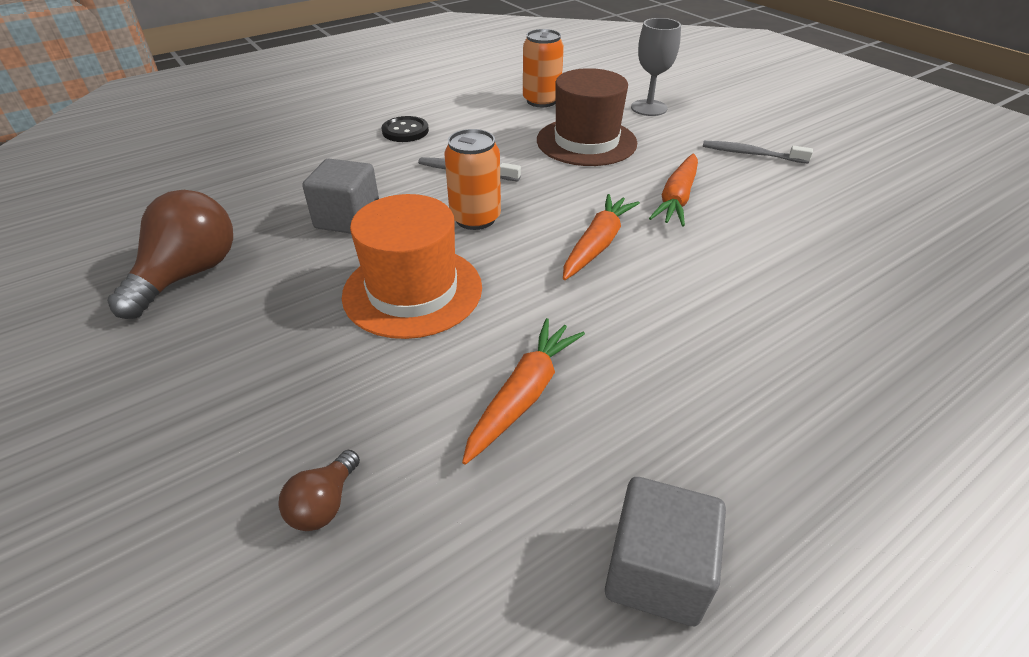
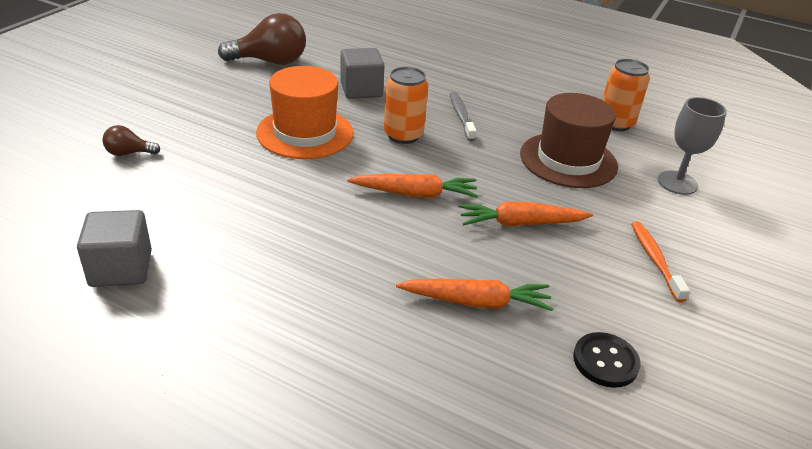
camera: 60 degrees right, 5 degrees down
(405, 131) = (491, 78): black button -> black button (605, 361)
(524, 395) = (234, 195): orange carrot -> orange carrot (477, 302)
(751, 154) = (655, 260): grey toothbrush -> orange toothbrush

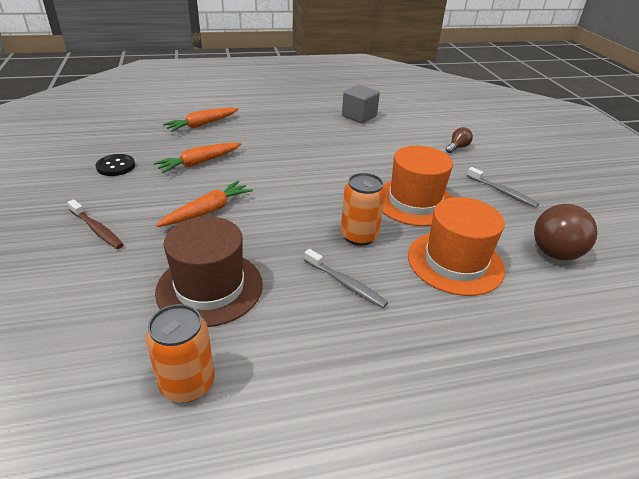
camera: 140 degrees right, 0 degrees up
(210, 101) = (502, 192): none -> grey toothbrush
(361, 90) = (455, 262): grey cube -> orange hat
(415, 194) = (292, 198): orange carrot -> orange carrot (202, 125)
(655, 260) = (97, 229): orange toothbrush -> brown toothbrush
(677, 183) = (86, 320): grey goblet -> none

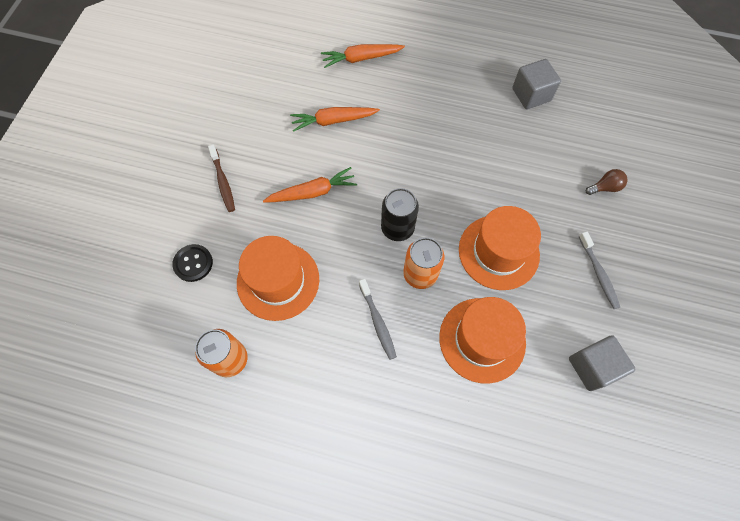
camera: 30 degrees right, 30 degrees up
(116, 166) = (262, 101): black button -> black button (193, 263)
(210, 287) = (278, 281): brown hat -> orange hat
(312, 212) = (397, 228): none -> black can
(560, 248) = (592, 367): brown light bulb -> grey cube

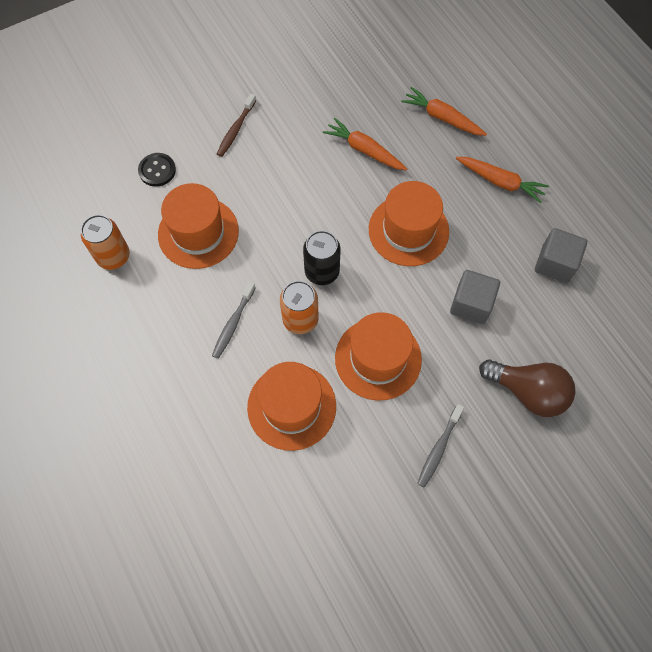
camera: 45 degrees right, 0 degrees up
(313, 192) = (290, 191): orange carrot -> orange carrot (500, 182)
(422, 150) = (408, 230): none -> orange hat
(592, 367) = (350, 506): grey cube -> grey cube (471, 304)
(605, 187) = (527, 392): brown light bulb -> brown light bulb, size x2.03

